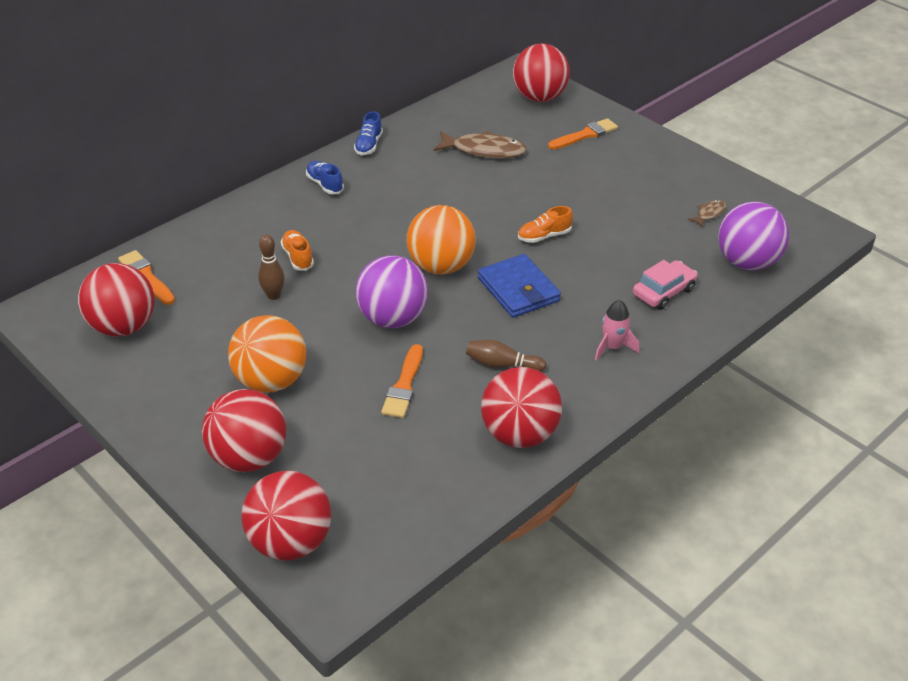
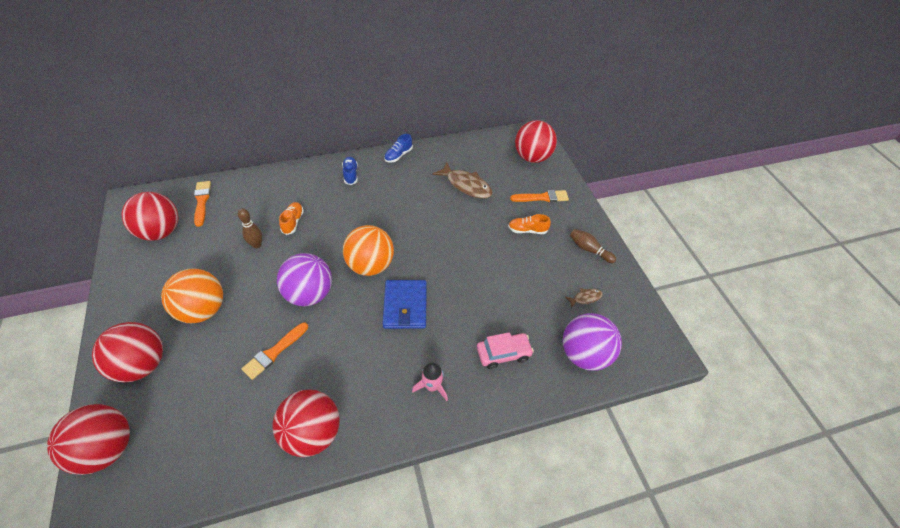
camera: 25 degrees right, 10 degrees up
(502, 364) = (347, 365): brown bowling pin -> brown bowling pin (589, 249)
(544, 236) = (454, 269): orange shoe -> orange shoe (527, 230)

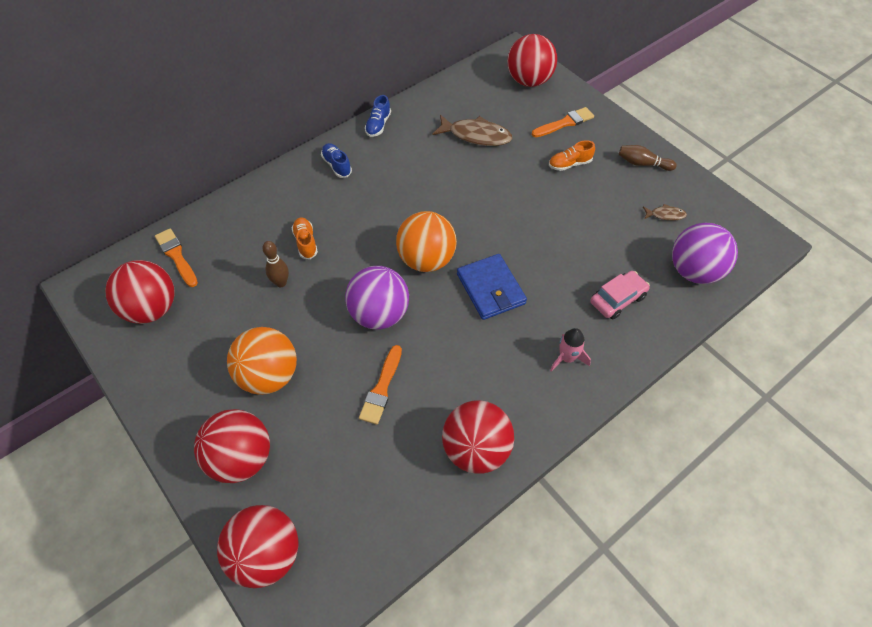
camera: 20 degrees left, 5 degrees up
(585, 298) = (665, 215): brown fish -> brown fish turned 45 degrees clockwise

